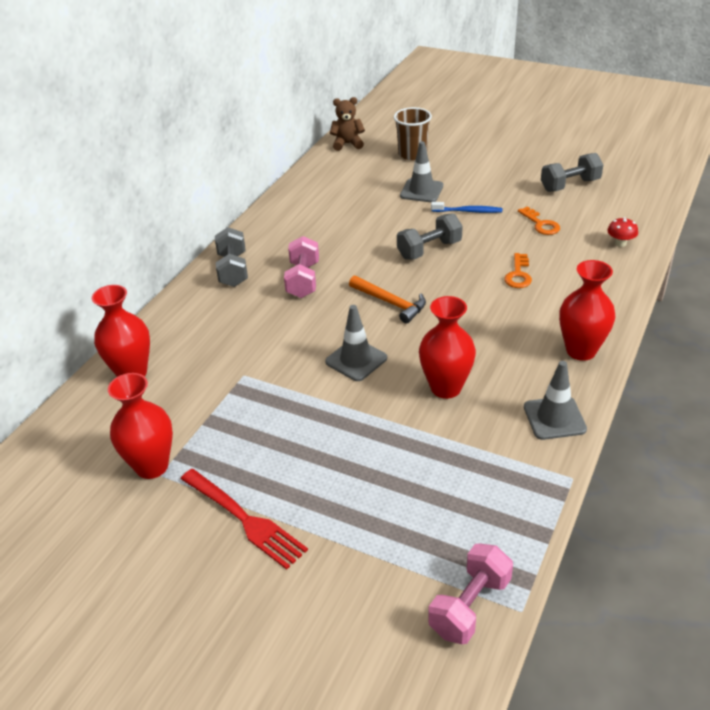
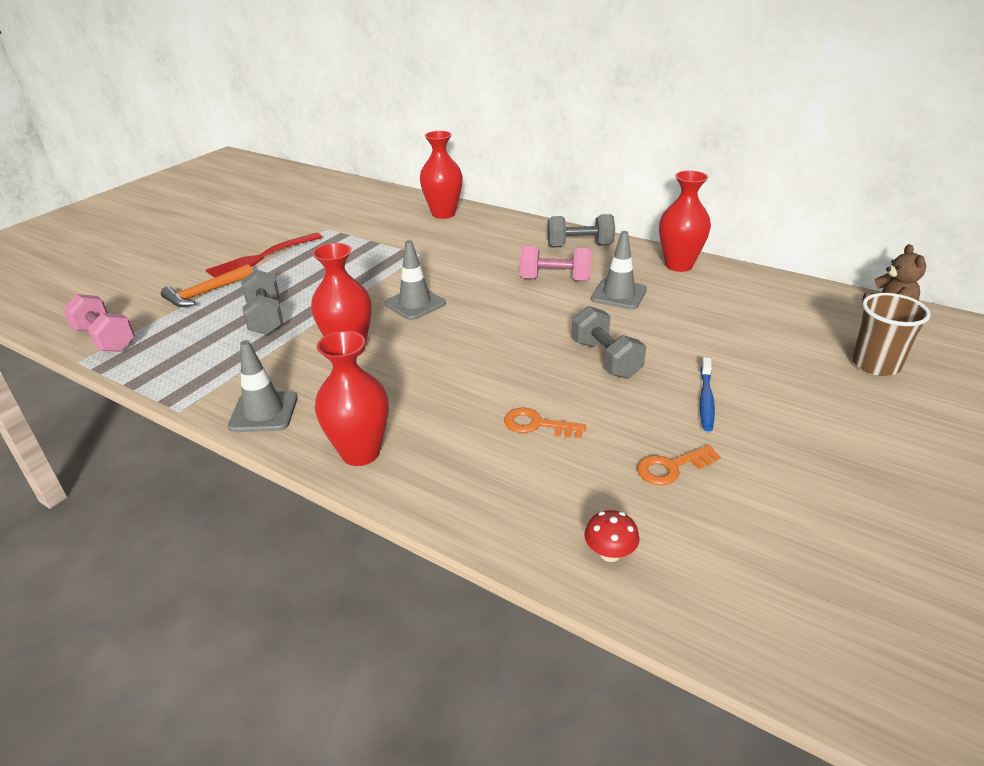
camera: 95 degrees right, 5 degrees down
(152, 466) = (337, 225): red vase -> red vase (679, 265)
(391, 303) = (501, 326): orange hammer -> orange hammer (206, 293)
(421, 191) = (760, 364): grey traffic cone -> grey traffic cone (618, 294)
(570, 185) = (813, 528): grey dumbbell -> grey dumbbell (265, 318)

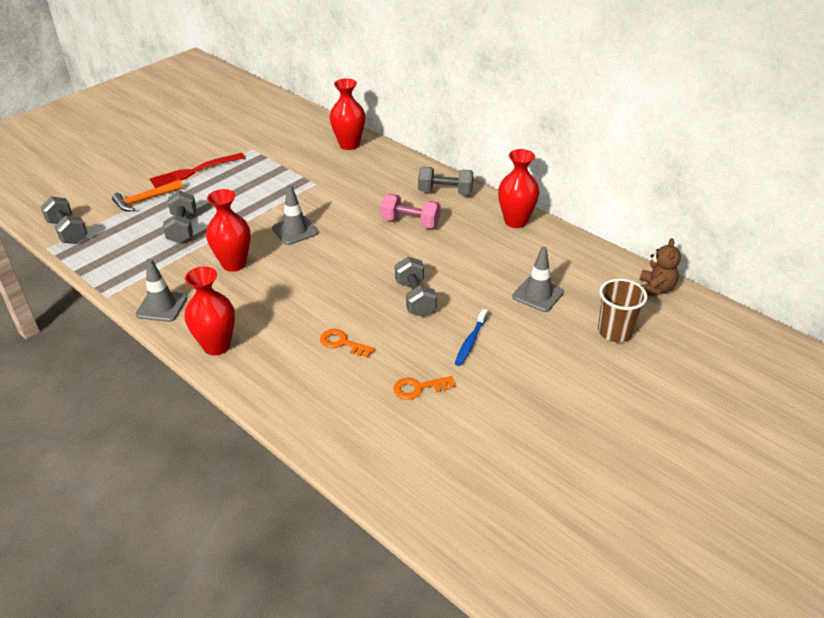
camera: 10 degrees right, 5 degrees up
(105, 339) = (67, 232): pink dumbbell -> grey dumbbell
(609, 553) = (349, 438): red mushroom -> none
(618, 294) = (453, 243): grey traffic cone -> grey traffic cone (538, 294)

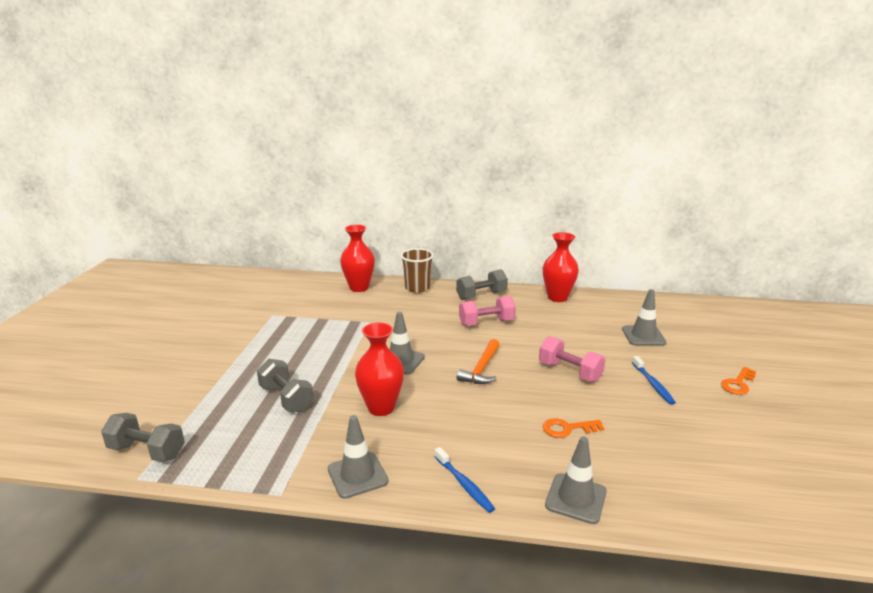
camera: 35 degrees left, 15 degrees down
(145, 200) = (210, 389): orange hammer -> orange hammer (481, 369)
(194, 171) = (235, 348): red fork -> none
(216, 346) = (464, 484): red vase -> blue toothbrush
(274, 393) = (575, 498): none -> grey traffic cone
(415, 298) = (570, 372): grey dumbbell -> pink dumbbell
(418, 388) = (673, 434): orange key -> orange key (738, 384)
(615, 332) = (722, 339): brown cup -> brown cup (417, 288)
(655, 289) = (700, 306): brown teddy bear -> none

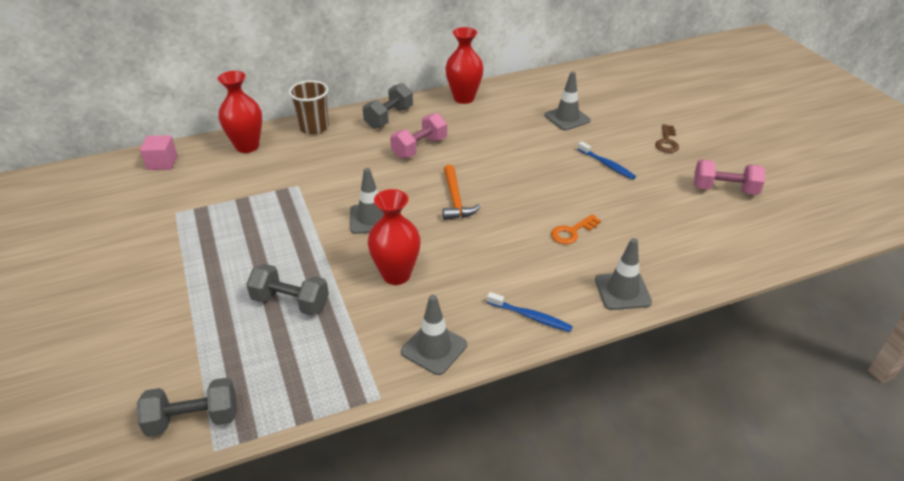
camera: 30 degrees left, 15 degrees up
(295, 283) = (162, 163): none -> pink cube
(570, 372) = (533, 176): pink dumbbell -> pink dumbbell (724, 189)
(738, 384) = (667, 142): orange key -> brown key

